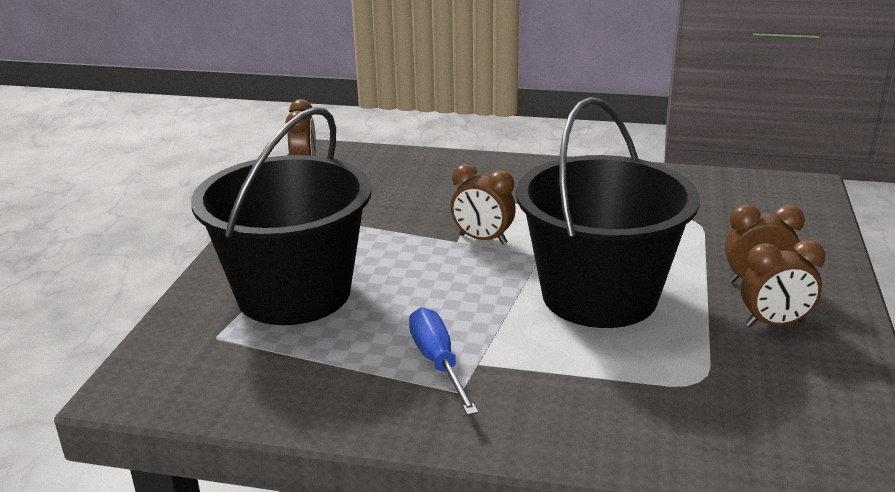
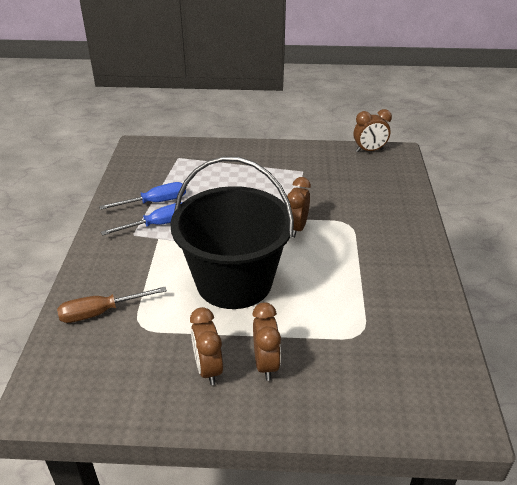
camera: 80 degrees right, 10 degrees up
(294, 293) = (220, 171): black bucket -> none
(364, 366) = (155, 202): none -> blue screwdriver
(672, 423) = (101, 312): none -> brown screwdriver

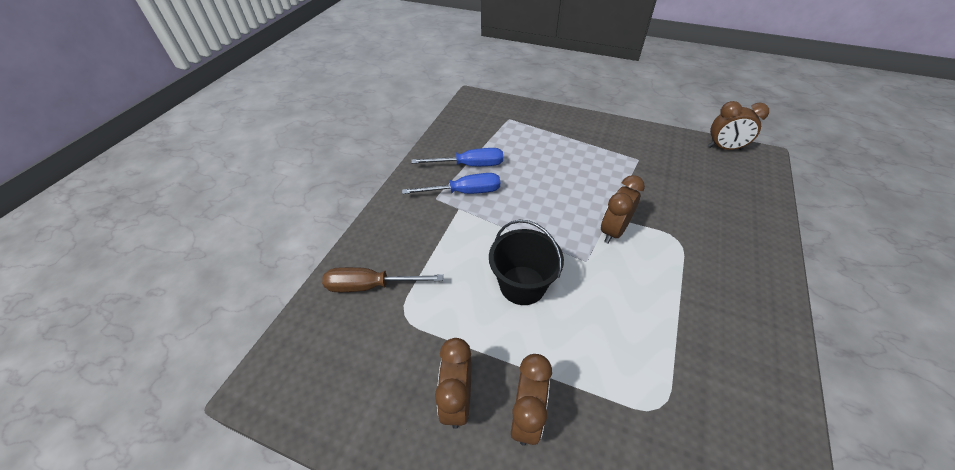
camera: 20 degrees right, 10 degrees up
(234, 282) = (522, 285): black bucket -> black bucket, size x0.52

